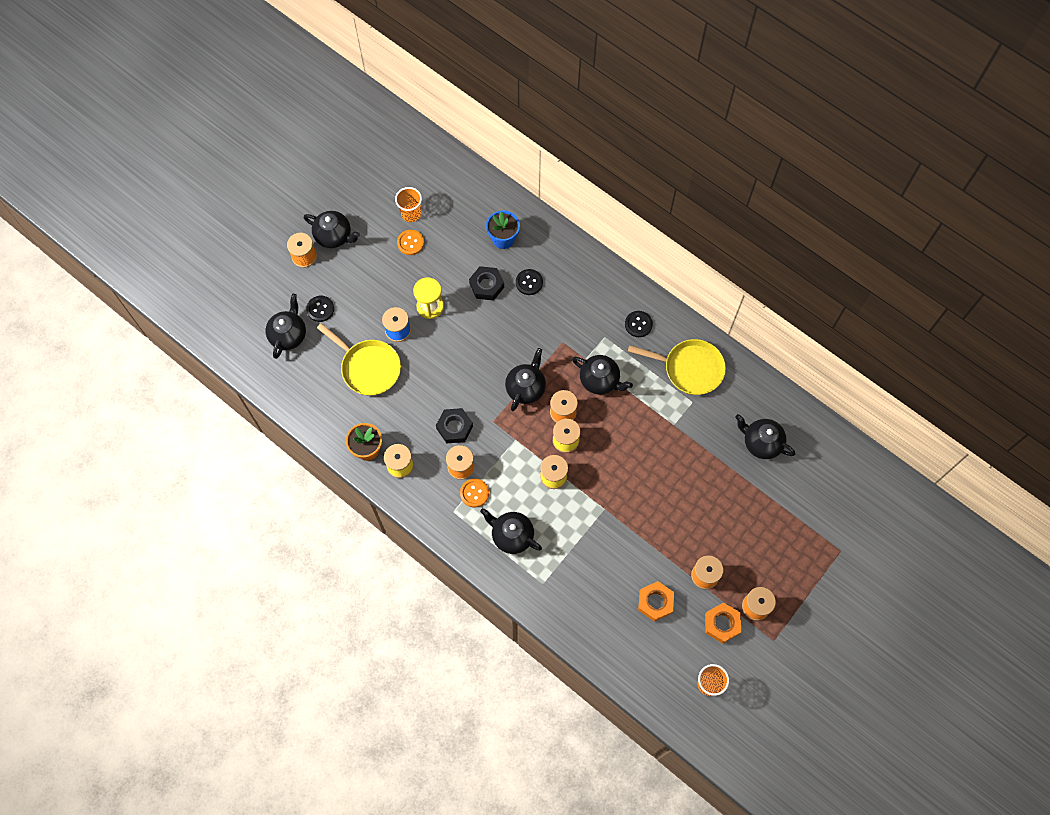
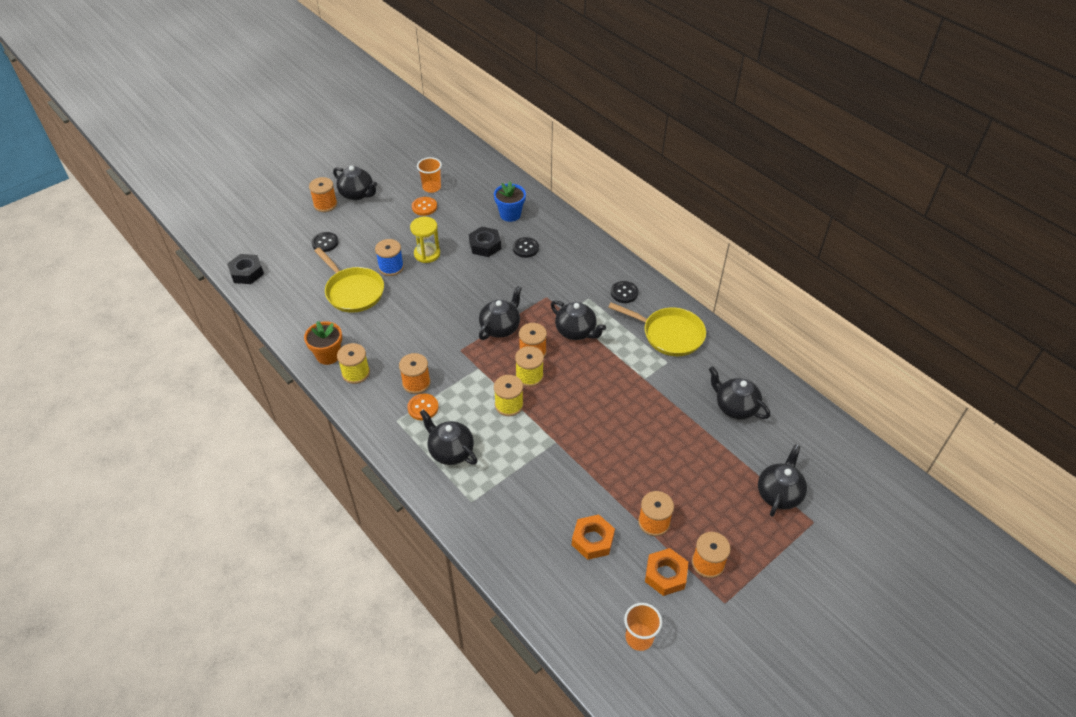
camera: 10 degrees right, 20 degrees down
(288, 335) = (288, 257): black teapot -> black teapot (779, 494)
(454, 427) = (420, 349): black nut -> black nut (247, 273)

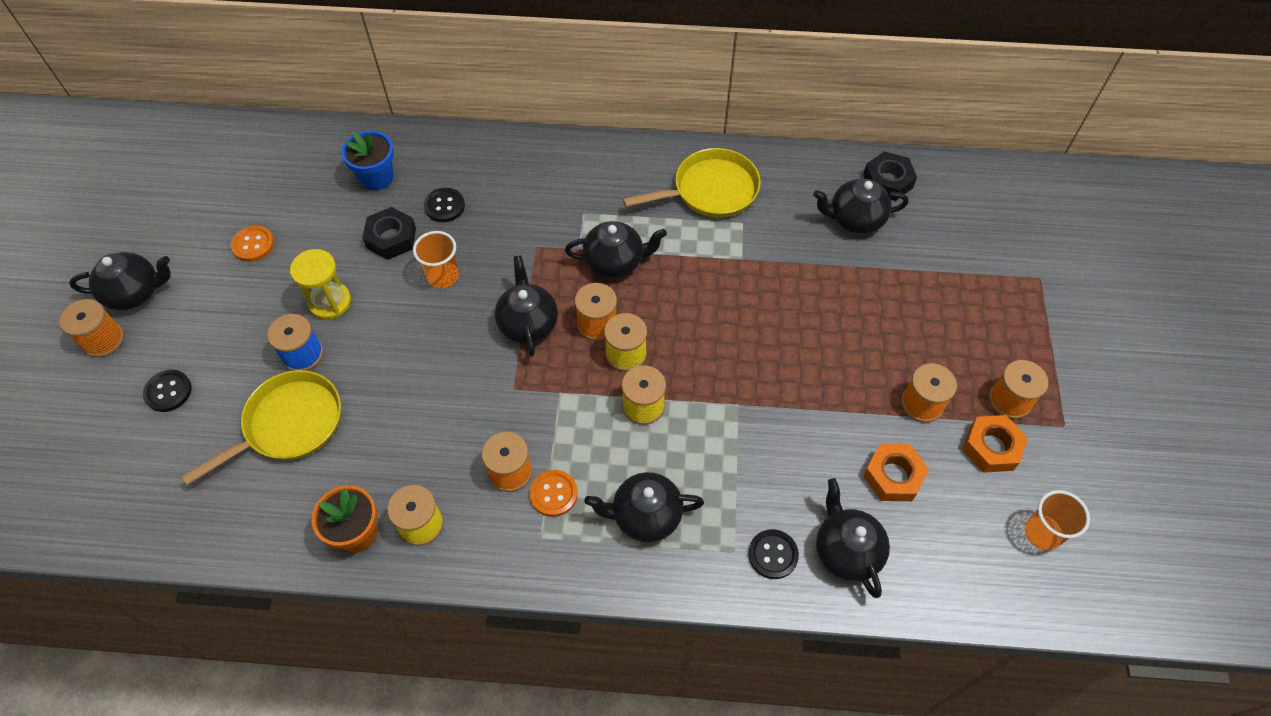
camera: 45 degrees left, 10 degrees up
(247, 273) = (97, 521): black nut -> black nut (887, 181)
(353, 291) = (288, 425): yellow pan -> yellow pan turned 45 degrees counterclockwise
(431, 187) = (232, 212): orange cup -> orange cup (443, 276)
(624, 293) = (613, 178): black button -> black button (773, 555)
(779, 494) = (985, 276): black teapot -> black teapot (846, 551)

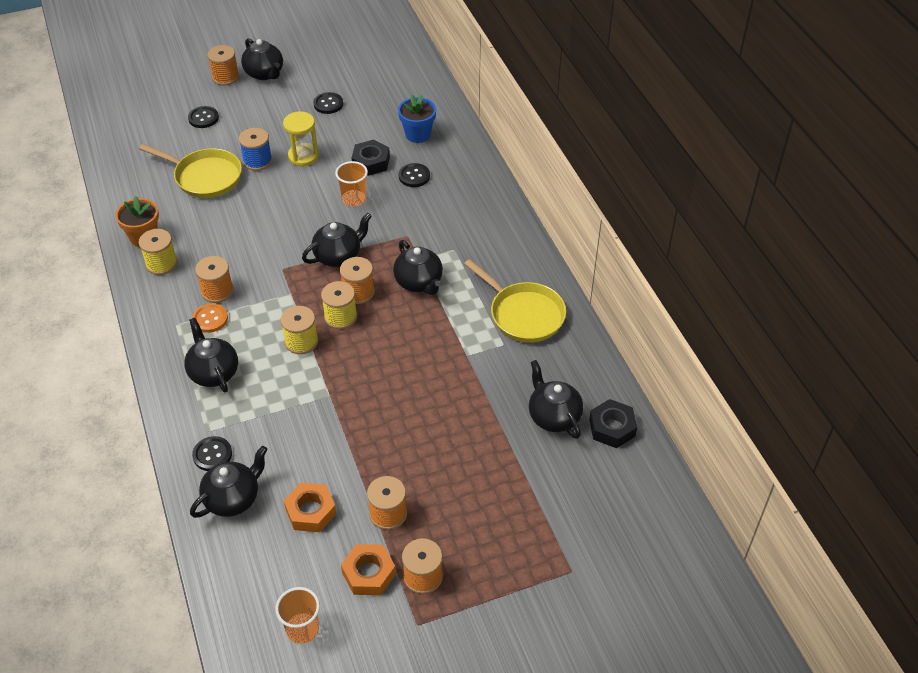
camera: 65 degrees right, 10 degrees down
(253, 245) = (328, 104): orange button -> black button

